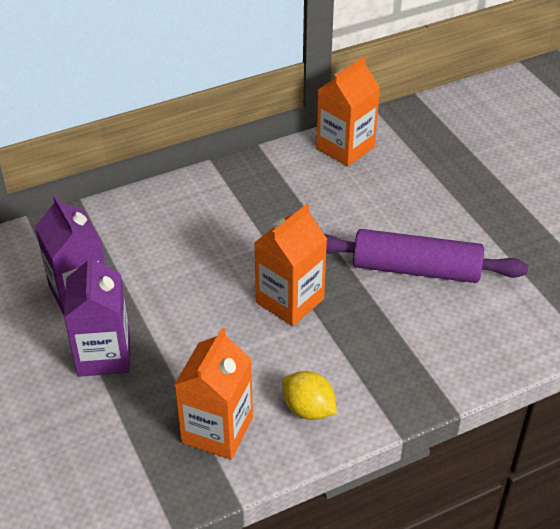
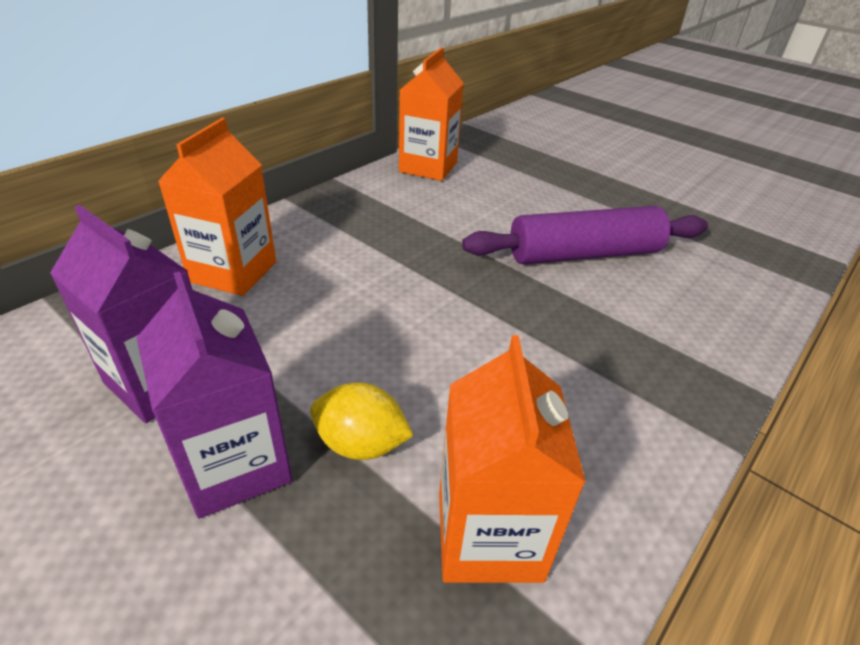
camera: 25 degrees left, 5 degrees down
(290, 301) = (471, 317): orange carton -> orange carton (233, 272)
(308, 409) = (596, 452): yellow lemon -> yellow lemon (361, 444)

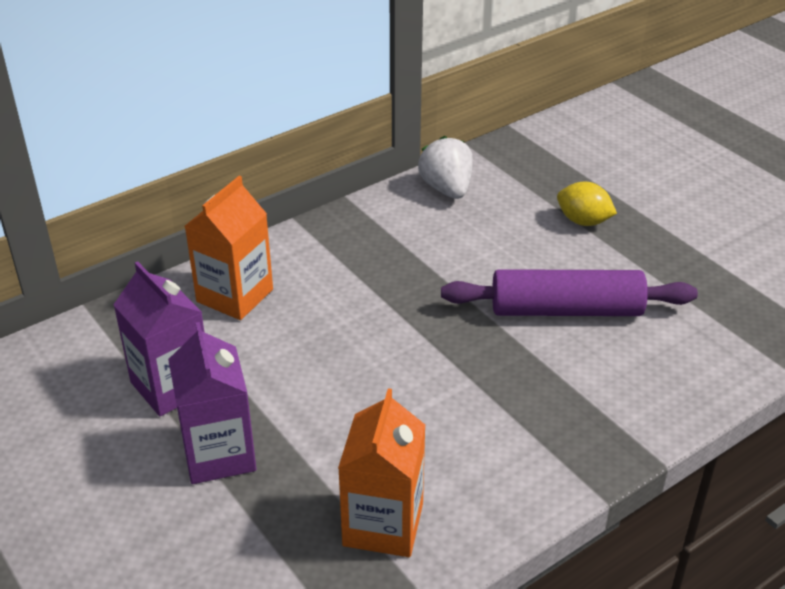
camera: 15 degrees right, 0 degrees up
(361, 444) = (310, 453): yellow lemon -> yellow lemon (583, 221)
(428, 167) = (447, 189): orange carton -> white strawberry

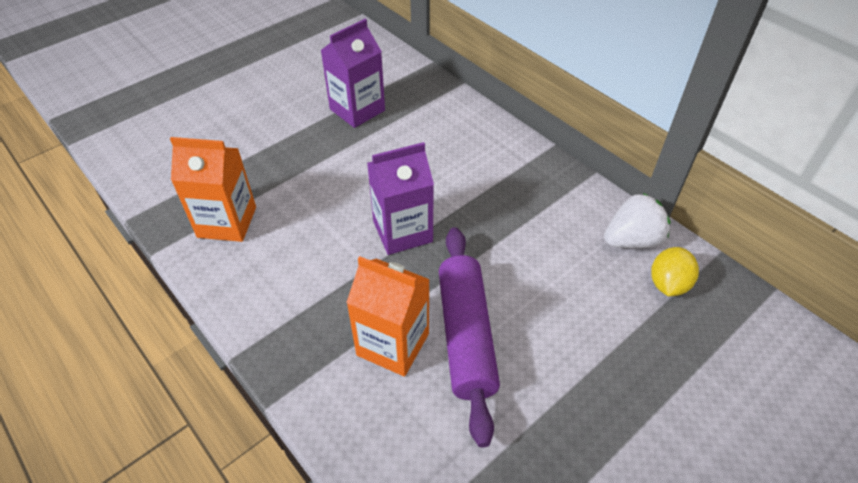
camera: 85 degrees right, 10 degrees up
(219, 454) = (296, 139): purple carton -> purple carton (402, 231)
(235, 295) = (451, 125): orange carton -> orange carton (393, 344)
(583, 221) = (614, 356): yellow lemon -> yellow lemon (668, 284)

